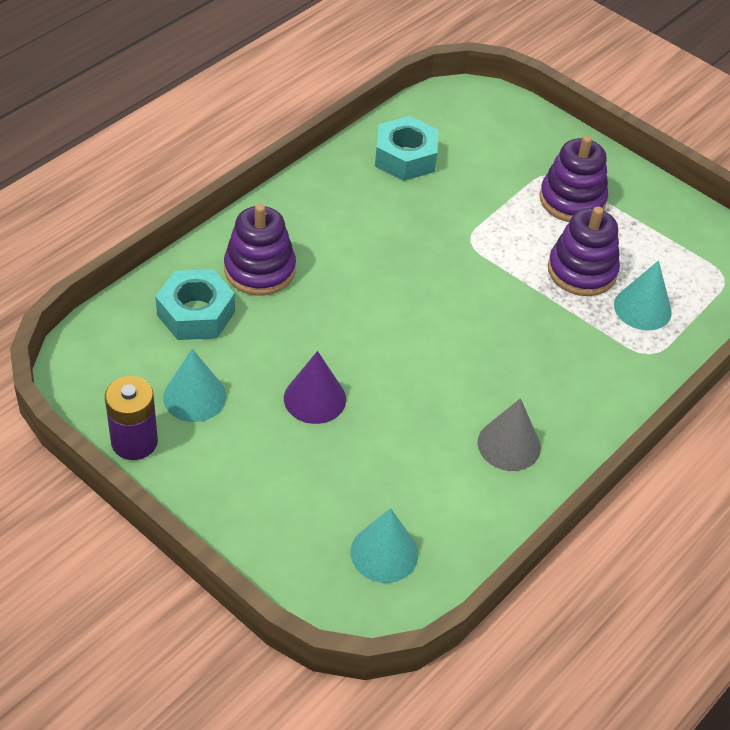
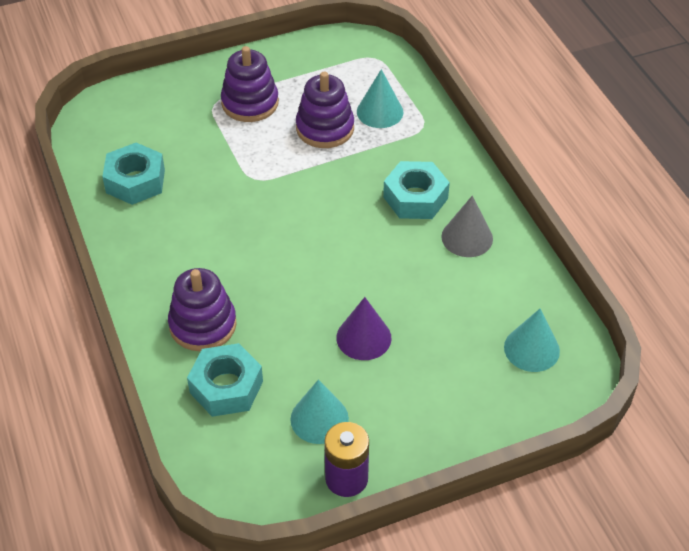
camera: 60 degrees left, 0 degrees up
(536, 380) = (415, 198): none -> turquoise nut

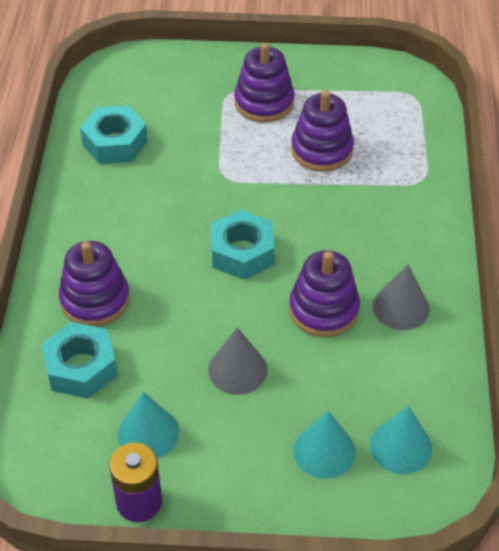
camera: 25 degrees right, 0 degrees up
(363, 337) = (237, 370): purple cone -> grey cone
(380, 112) = (386, 151): turquoise cone -> turquoise cone (324, 451)
(406, 262) = (324, 310): none -> purple stacking toy
(415, 198) = (371, 249): turquoise nut -> turquoise nut (242, 252)

